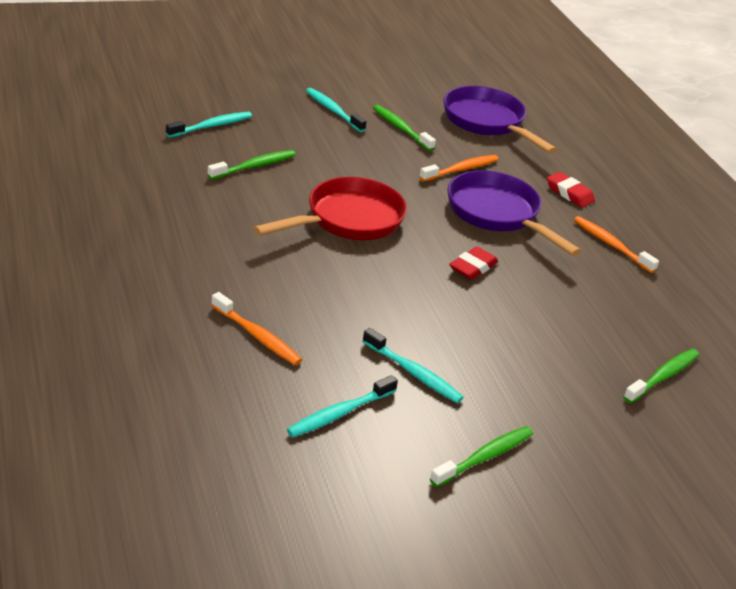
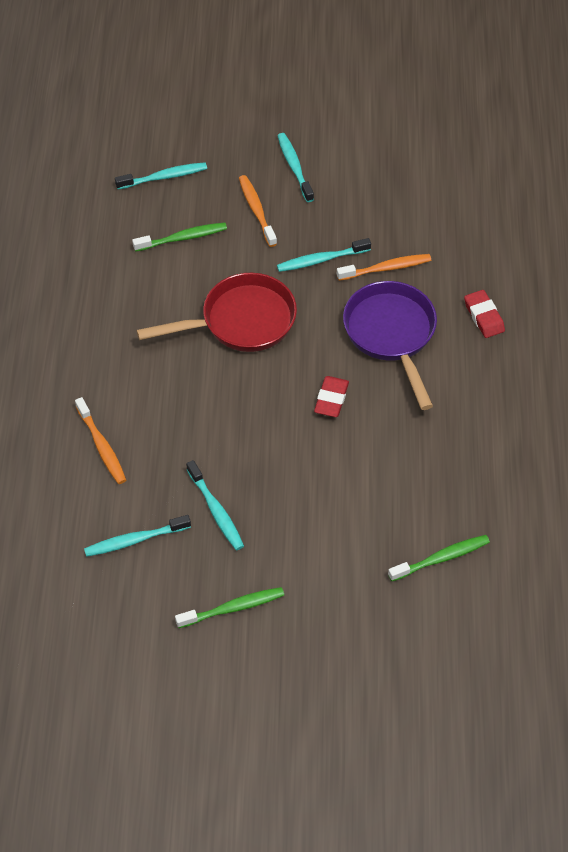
camera: 25 degrees right, 20 degrees up
(397, 169) = (321, 260): none -> turquoise toothbrush
(401, 128) = (353, 201): green toothbrush -> none
(473, 267) = (331, 399): red eraser -> red eraser turned 45 degrees counterclockwise
(487, 122) = (451, 202): purple pan -> none
(611, 245) = (487, 392): orange toothbrush -> orange toothbrush (257, 210)

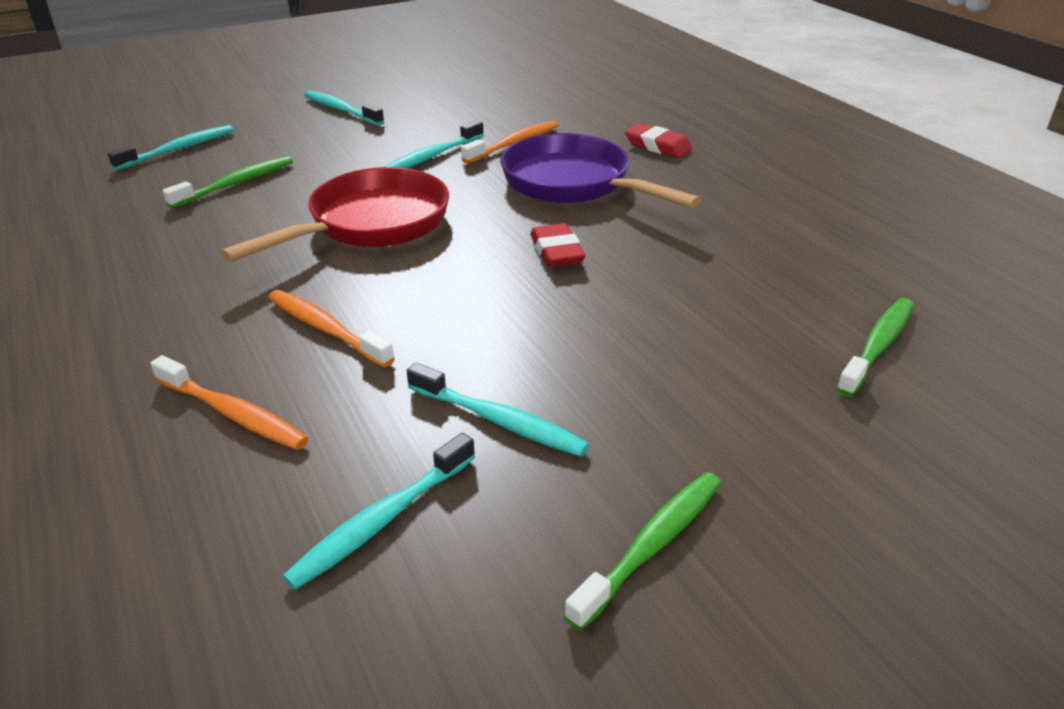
camera: 30 degrees left, 20 degrees down
(257, 210) = (320, 144): orange toothbrush -> orange toothbrush (326, 329)

